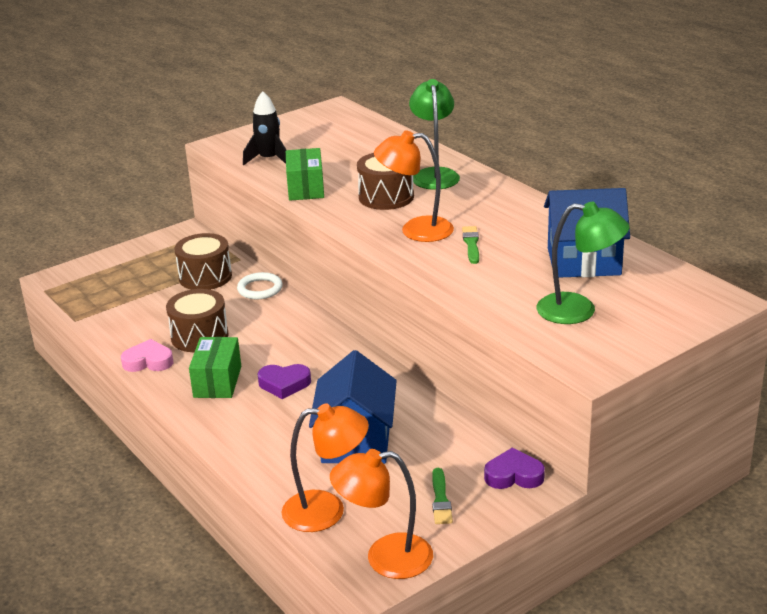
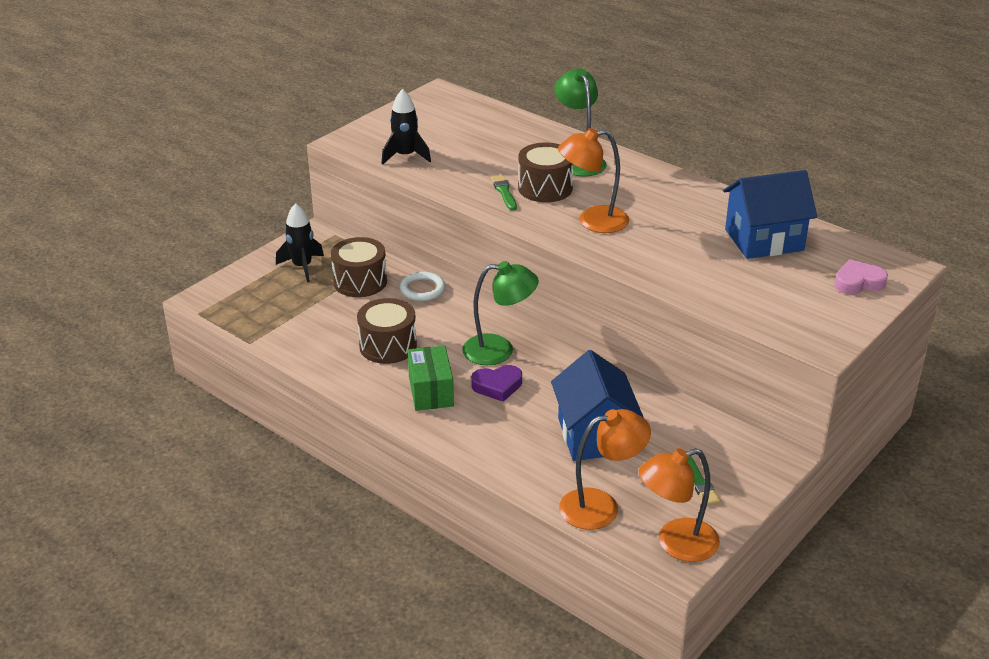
camera: 15 degrees left, 5 degrees up
(148, 361) = (350, 378): pink heart -> pink heart (858, 282)
(159, 259) = (302, 267): none -> black rocket
(306, 188) = (460, 185): green box -> none
(471, 244) = (653, 231): green brush -> green brush (504, 192)
(514, 475) = (752, 449): purple heart -> none
(579, 310) = (784, 290): green lamp -> green lamp (499, 350)

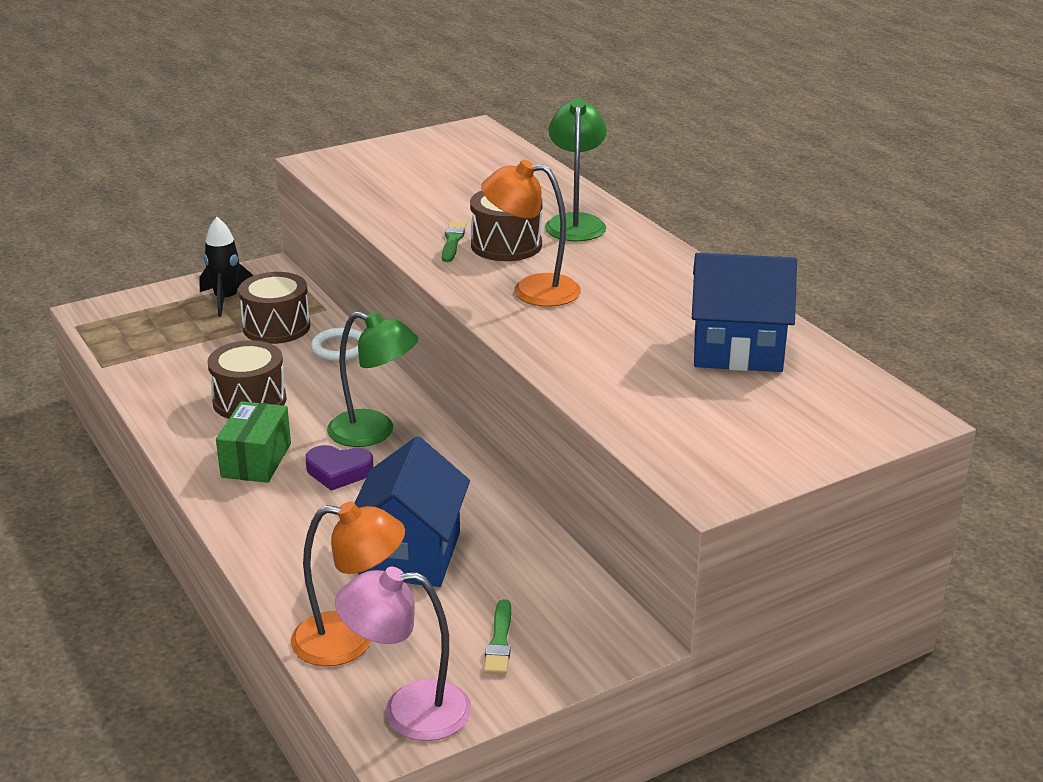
camera: 20 degrees right, 5 degrees down
(405, 156) = (373, 186): black rocket -> none
(676, 544) = (408, 711): orange lamp -> pink lamp
(858, 282) = (826, 423): pink heart -> none

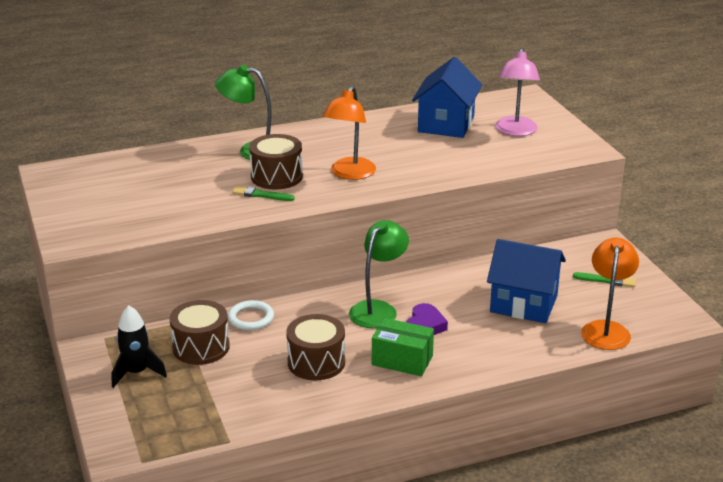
camera: 80 degrees left, 0 degrees up
(408, 711) = (666, 313): pink lamp -> pink lamp (515, 131)

